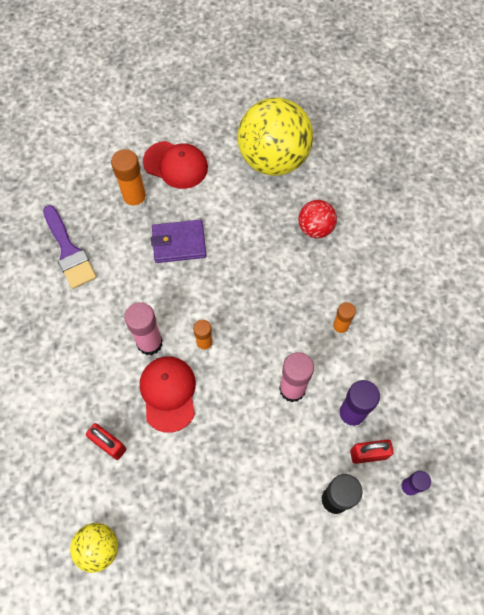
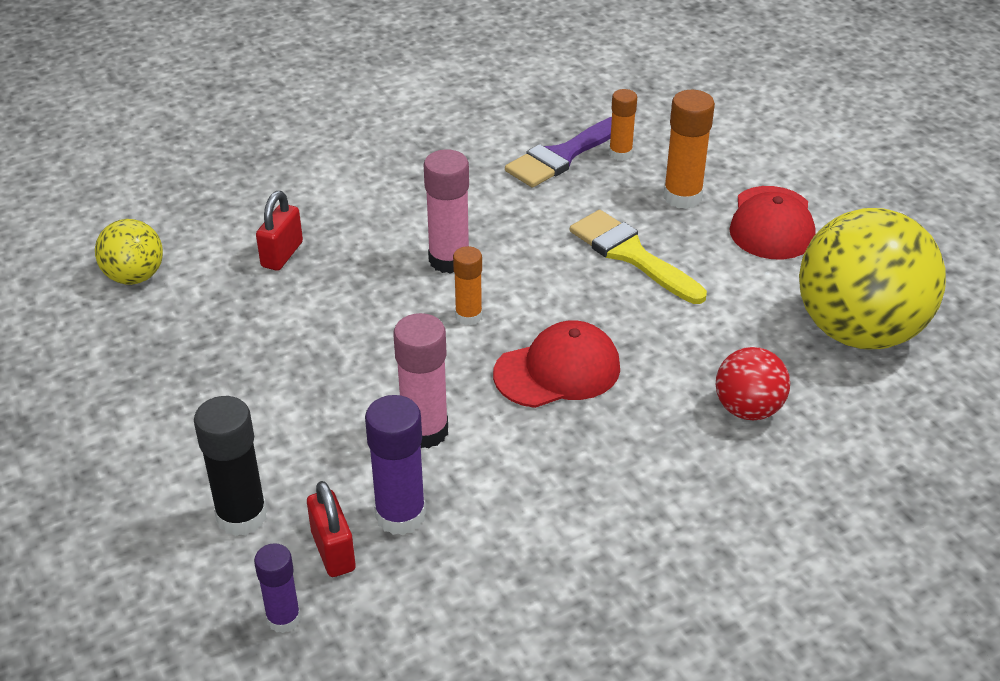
camera: 75 degrees right, 25 degrees down
(168, 393) = (375, 295): red cap -> red cap (557, 370)
(179, 243) = (631, 255): purple wallet -> yellow brush
(340, 327) = (563, 474): orange glue stick -> orange glue stick (620, 153)

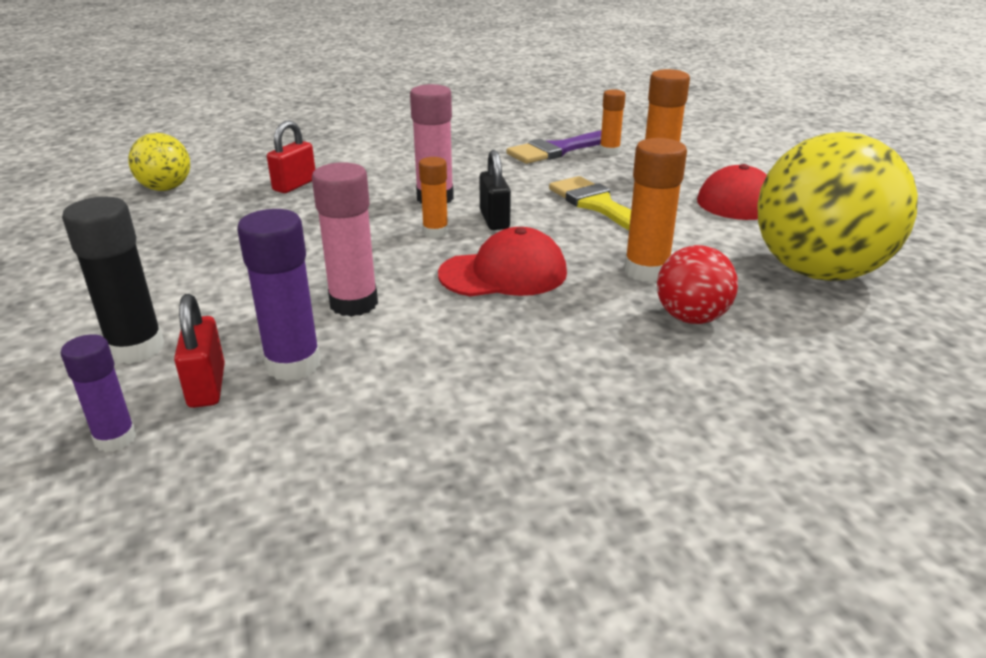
camera: 10 degrees right, 10 degrees down
(525, 289) = (494, 220): none -> black padlock
(696, 350) = (646, 271): none -> orange glue stick

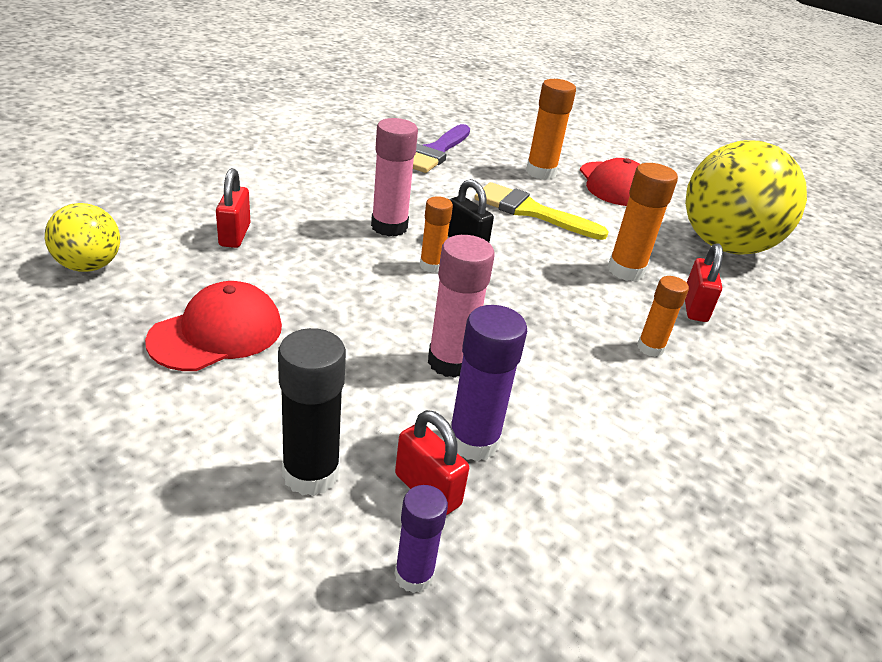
camera: 35 degrees left, 5 degrees up
(503, 273) = (532, 298): red cap -> red cap (216, 333)
(609, 151) = (477, 149): orange glue stick -> orange glue stick (650, 348)
(691, 318) = (694, 307): red ball -> red padlock

